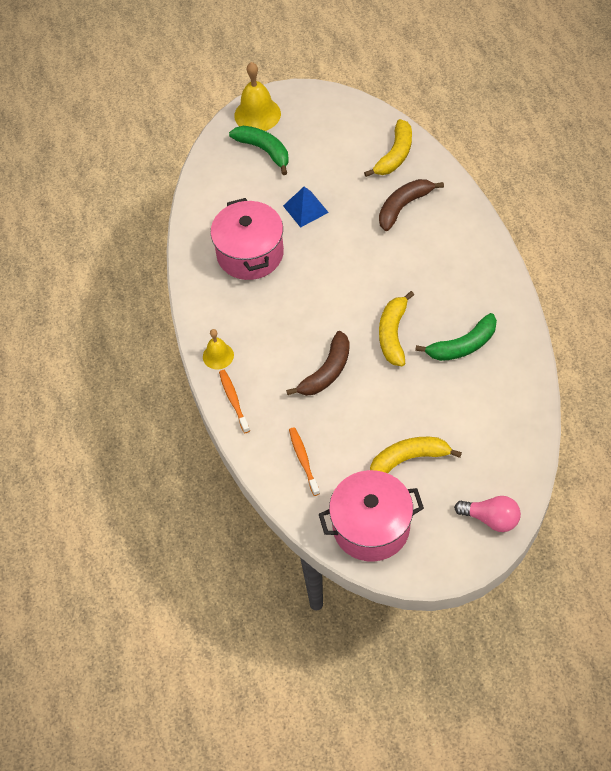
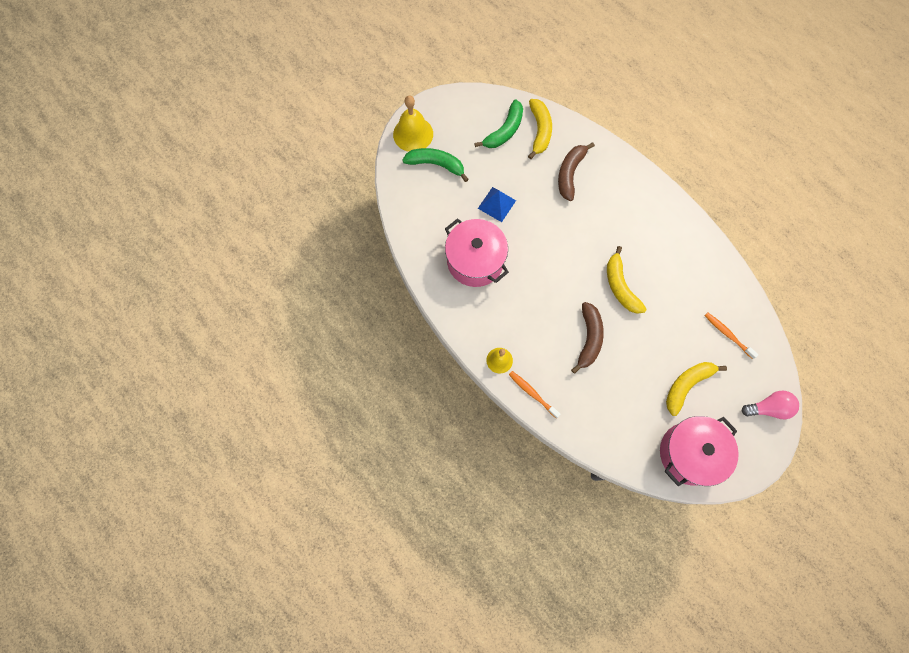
camera: 30 degrees left, 15 degrees up
(303, 460) = (612, 421): orange toothbrush -> orange toothbrush (728, 334)
(462, 345) = (675, 274): green banana -> green banana (504, 131)

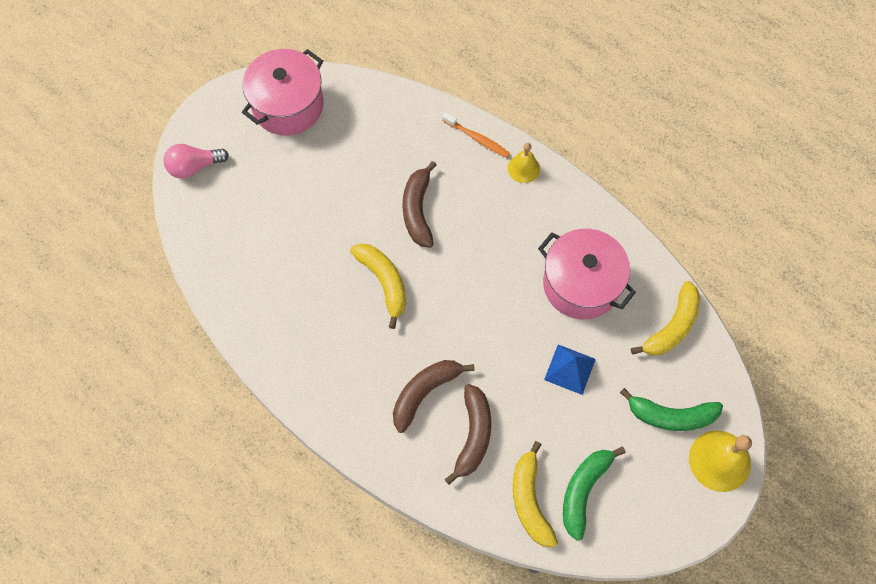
camera: 170 degrees right, 5 degrees down
(599, 205) = (424, 392): none -> brown banana
(687, 385) = (293, 176): yellow banana -> yellow banana (672, 326)
(728, 334) = (242, 243): orange toothbrush -> none

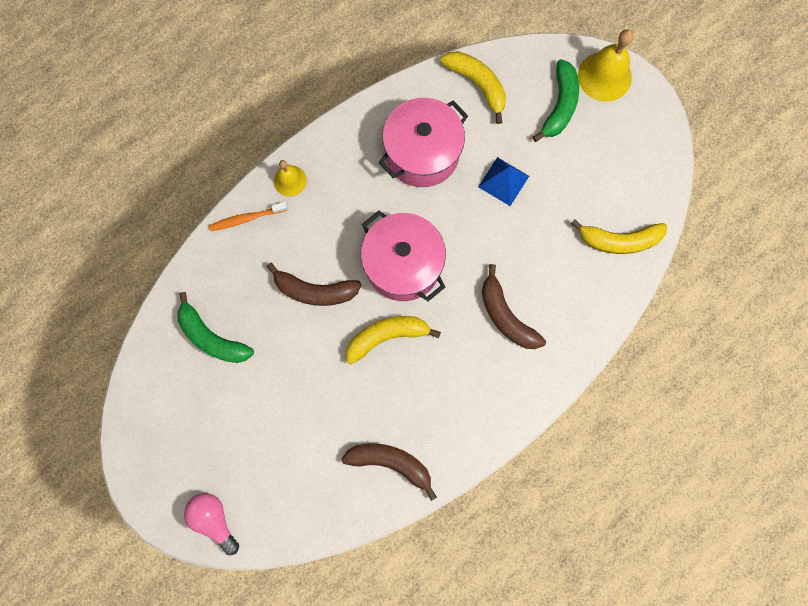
camera: 80 degrees left, 10 degrees up
(194, 166) = (214, 519): pink light bulb -> pink light bulb turned 150 degrees clockwise
(288, 105) = (162, 407): pink pot -> pink pot (403, 264)
(473, 435) = (553, 279): brown banana -> brown banana (391, 463)
(477, 138) = (246, 218): orange toothbrush -> orange toothbrush turned 150 degrees counterclockwise
(583, 490) = (616, 193): green banana -> green banana (212, 337)

